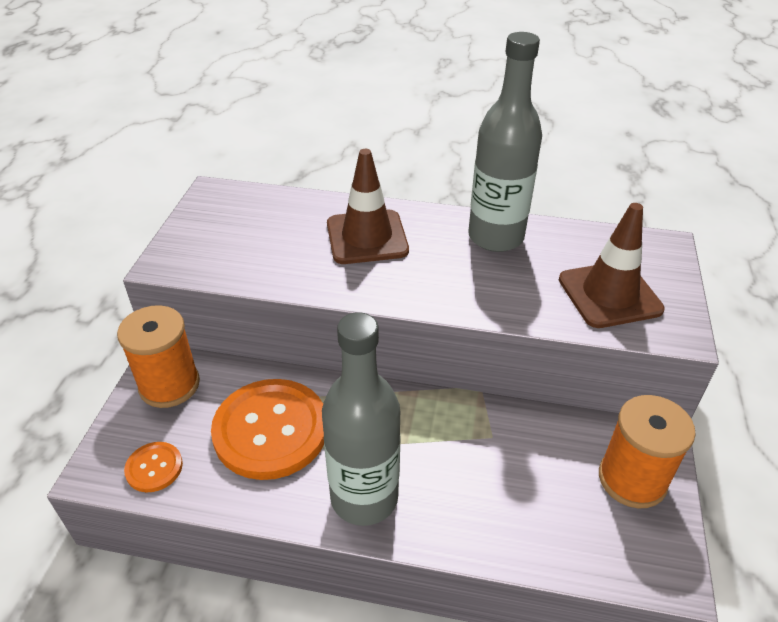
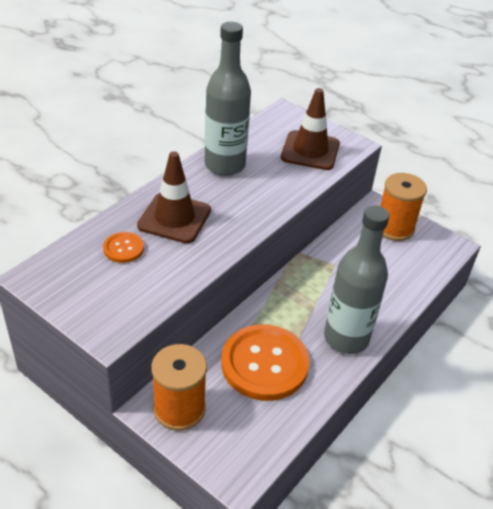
camera: 65 degrees left, 0 degrees up
(154, 468) = (257, 440): orange button -> orange button (123, 248)

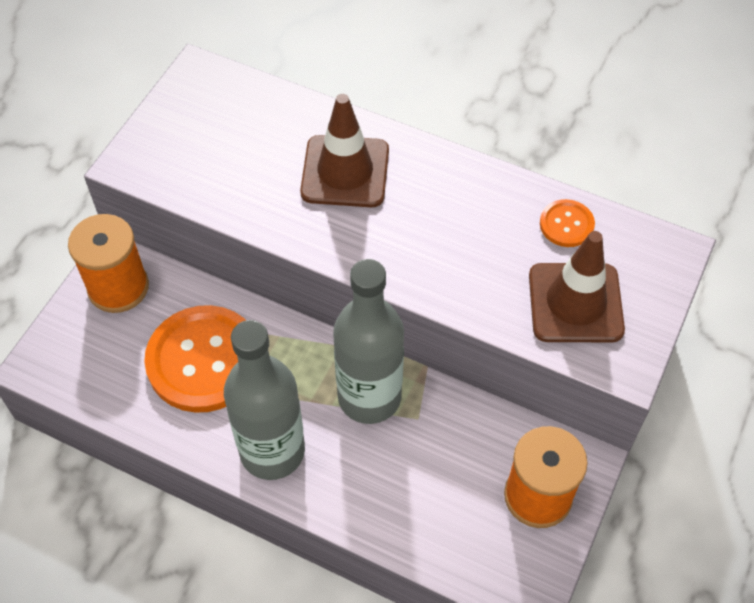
camera: 80 degrees right, 15 degrees up
(123, 248) = (270, 136): orange button -> orange button (566, 224)
(225, 165) = (485, 200): grey bottle -> grey bottle (369, 397)

